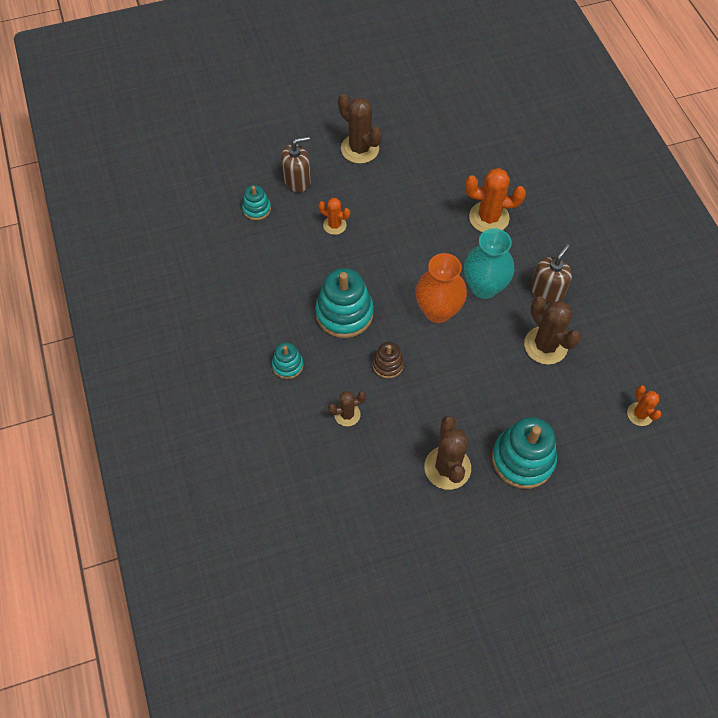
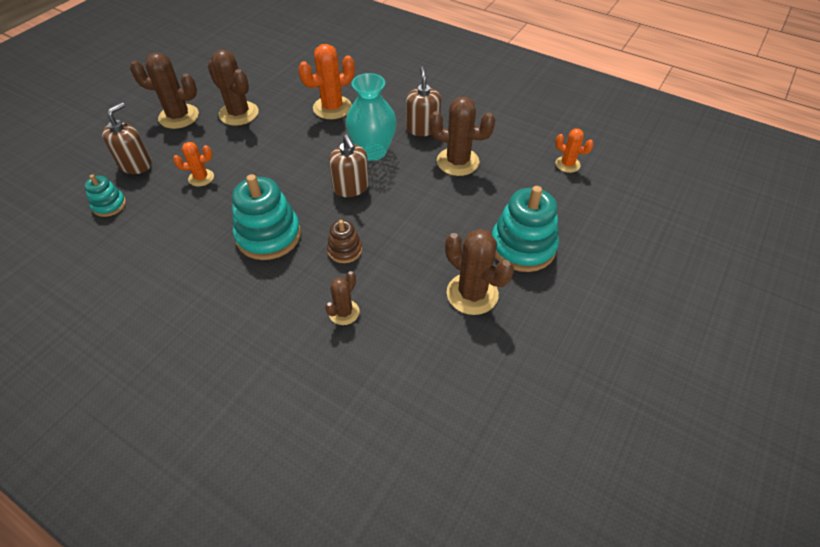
camera: 40 degrees left, 10 degrees down
(287, 365) = (248, 309): turquoise stacking toy -> none
(408, 175) = (239, 113): none -> brown cactus
(438, 311) = (351, 187): orange vase -> brown soap dispenser

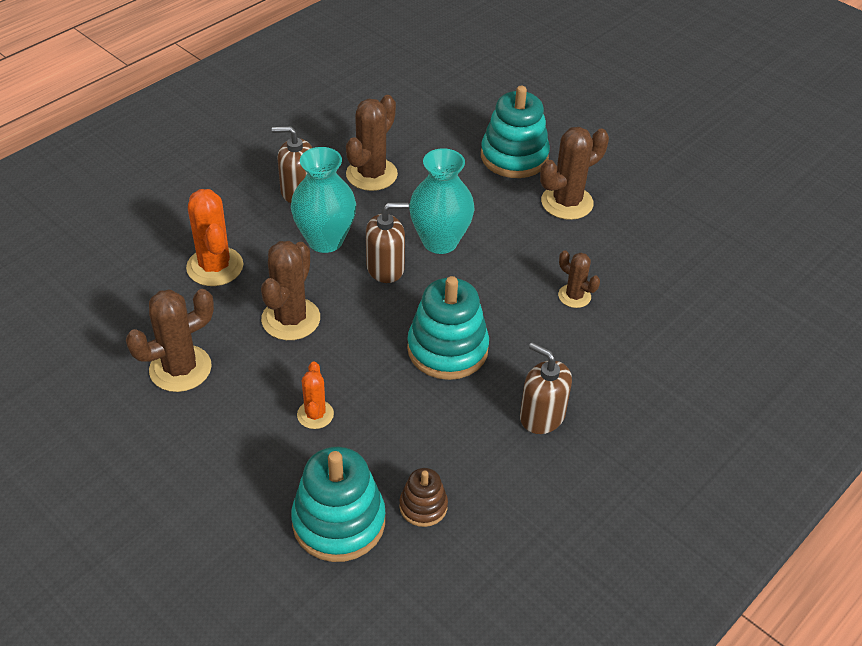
camera: 80 degrees left, 5 degrees down
(109, 205) = (339, 522): turquoise stacking toy -> turquoise stacking toy, size x1.90
(135, 164) = (255, 495): brown soap dispenser -> brown soap dispenser (542, 416)
(179, 116) = (153, 443): brown cactus -> brown cactus (291, 319)
(345, 250) = (487, 285): brown stacking toy -> brown stacking toy (423, 506)
(390, 213) = (440, 241): none -> turquoise vase
(567, 164) = (405, 98): orange cactus -> none

